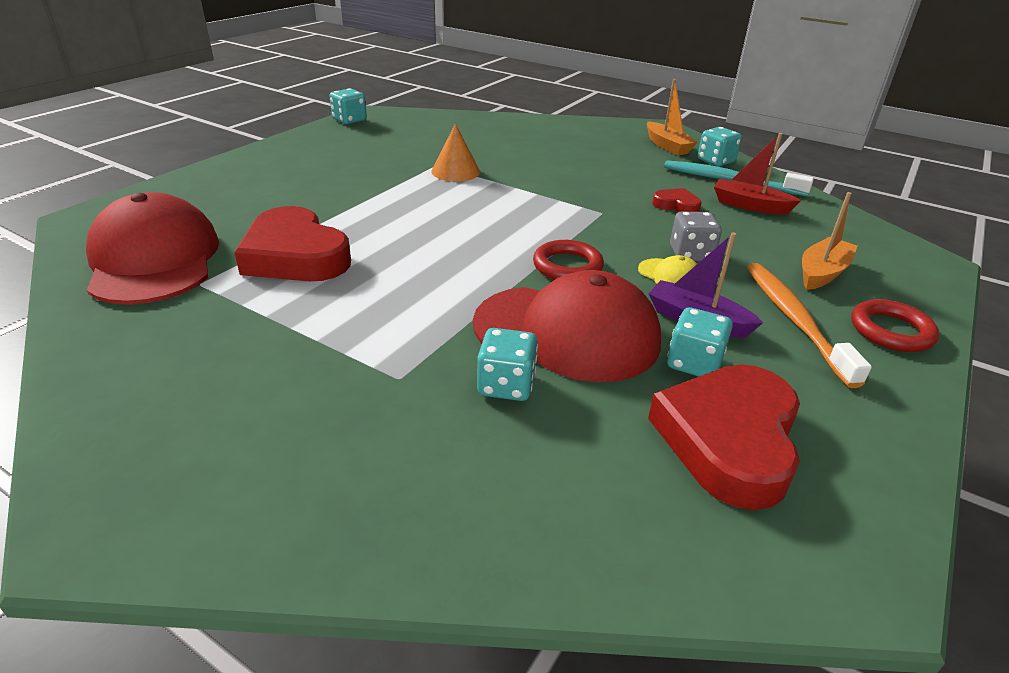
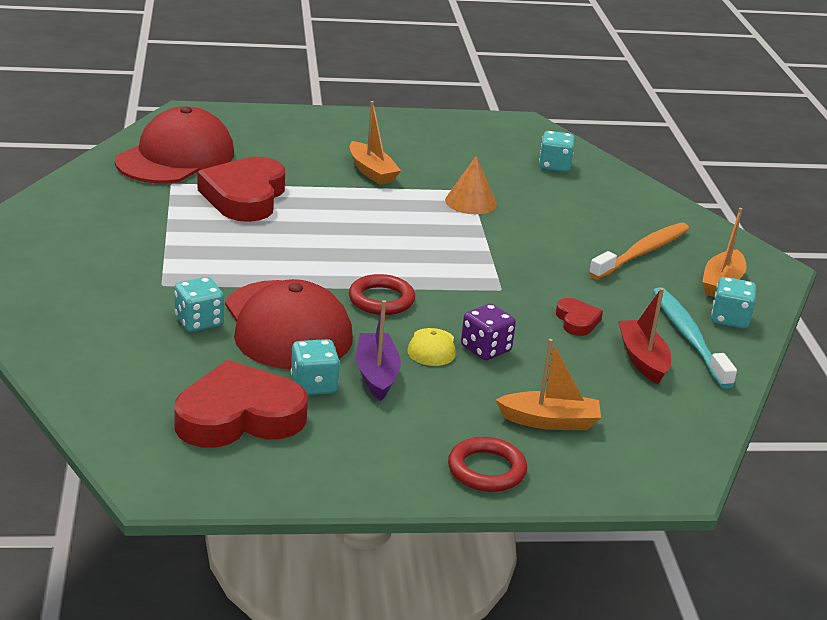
camera: 50 degrees right, 5 degrees down
(349, 120) = (491, 121): turquoise dice -> turquoise dice (554, 166)
(349, 186) = (371, 172): none -> orange boat
(691, 254) = (485, 349): grey dice -> purple dice
(794, 320) = (439, 419): orange toothbrush -> orange toothbrush (642, 252)

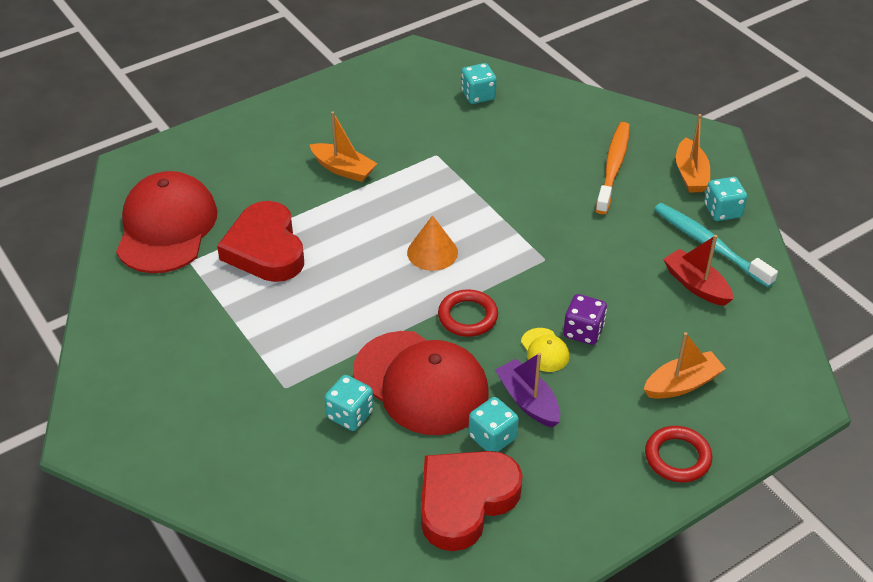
camera: 25 degrees left, 15 degrees up
(470, 202) = (447, 169): orange cone -> orange cone (432, 252)
(577, 321) = (623, 267): red heart -> none

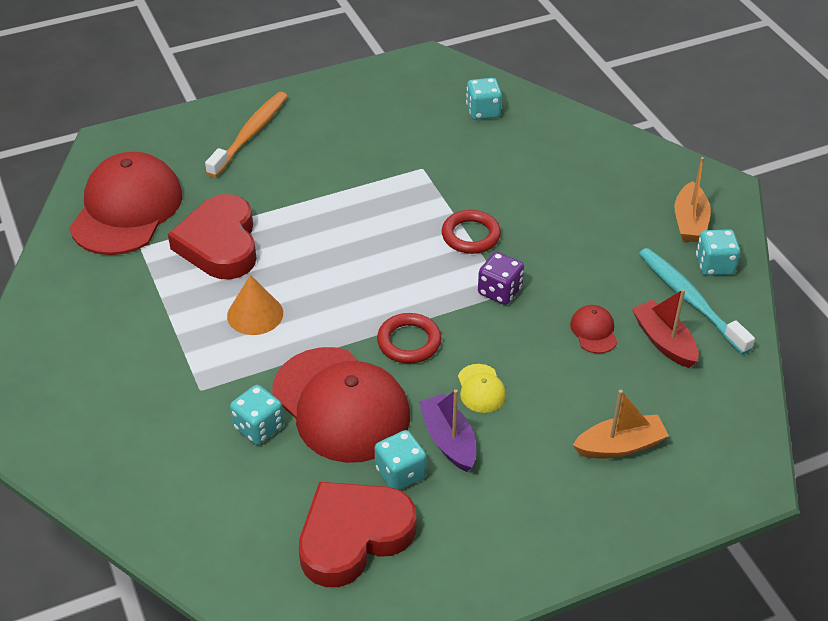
camera: 10 degrees right, 0 degrees up
(343, 169) = (322, 172): orange boat -> none
(432, 252) = (390, 269): orange cone -> orange cone (255, 314)
(583, 331) = (527, 374): purple dice -> purple dice (499, 291)
(613, 167) = (607, 204): orange toothbrush -> orange toothbrush (250, 134)
(632, 284) = (594, 331): none -> red cap
(677, 457) = (593, 524): red ring -> red ring (471, 235)

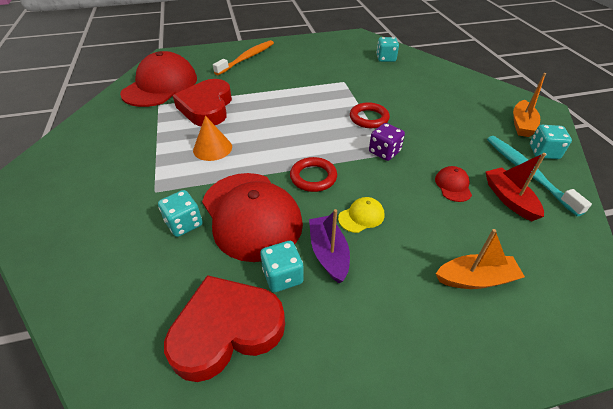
camera: 10 degrees right, 0 degrees up
(481, 389) = (361, 216): yellow cap -> yellow cap turned 120 degrees counterclockwise

